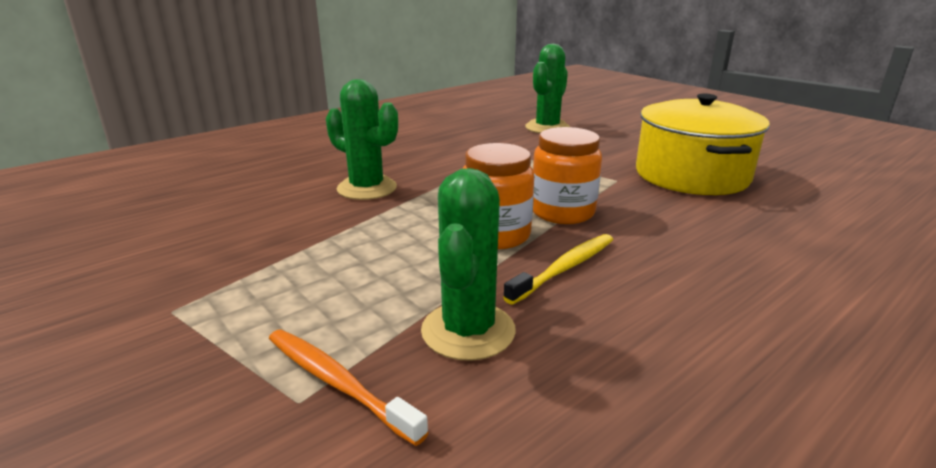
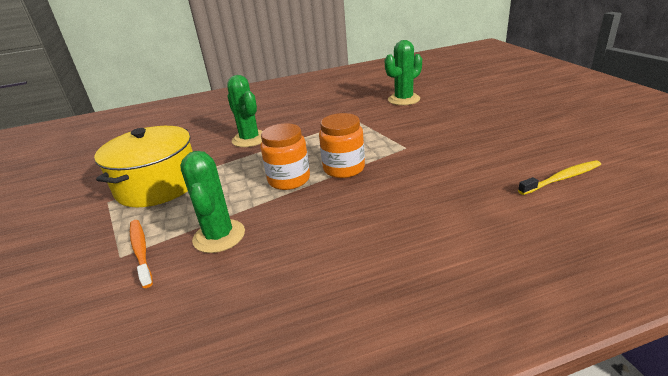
camera: 25 degrees right, 5 degrees up
(468, 331) = (219, 236): green cactus -> green cactus turned 45 degrees counterclockwise
(564, 268) = (304, 208): yellow toothbrush -> yellow toothbrush (561, 178)
(691, 175) = (464, 148): yellow pot -> yellow pot (158, 185)

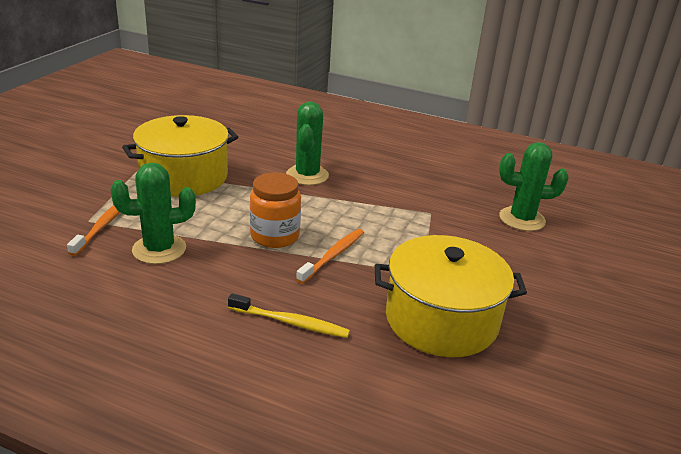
camera: 35 degrees right, 0 degrees up
(219, 236) = (159, 249): green cactus -> green cactus turned 45 degrees clockwise
(344, 168) = (333, 256): orange jar -> orange toothbrush
(455, 162) = (441, 319): none -> yellow pot
(561, 178) = (512, 413): yellow toothbrush -> yellow toothbrush (290, 322)

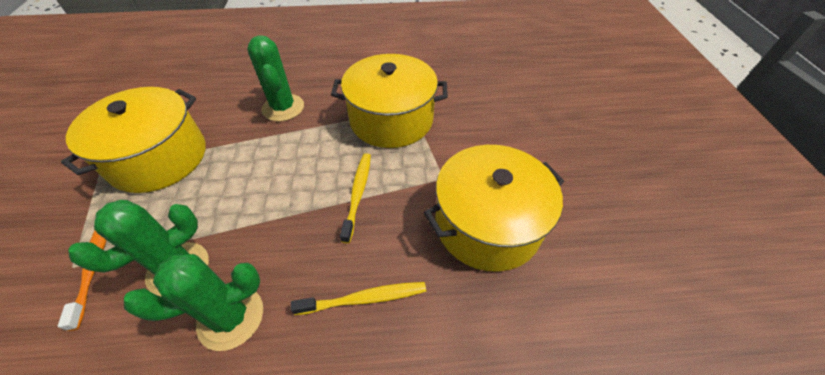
camera: 25 degrees left, 20 degrees up
(275, 236) = (291, 195): orange jar -> none
(333, 256) = (357, 194): orange toothbrush -> yellow toothbrush
(404, 215) = (391, 119): none -> yellow pot
(522, 219) = (481, 86): green cactus -> green cactus (231, 317)

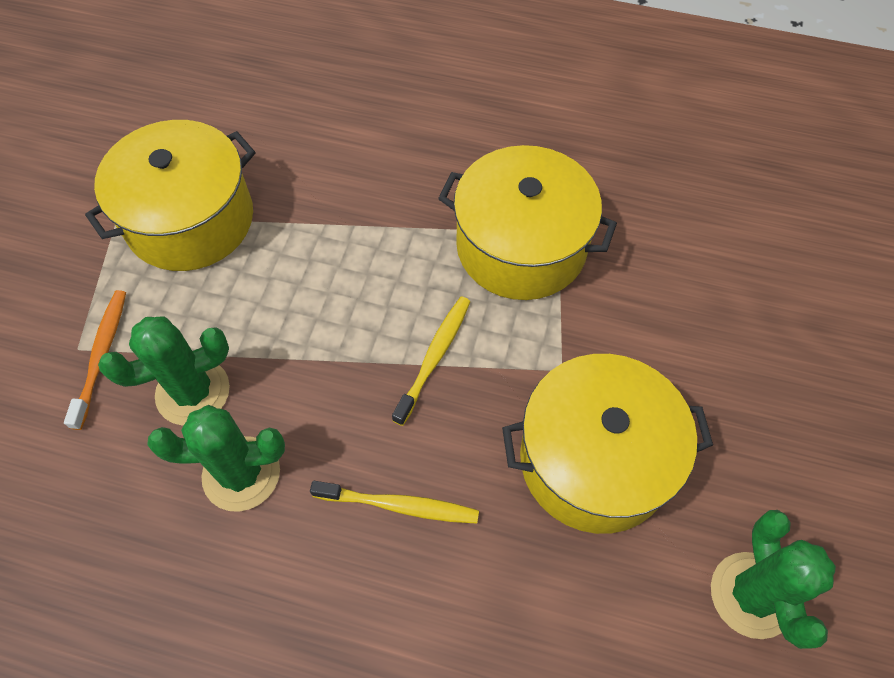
camera: 20 degrees right, 10 degrees up
(283, 108) = (369, 180): green cactus -> green cactus (751, 595)

